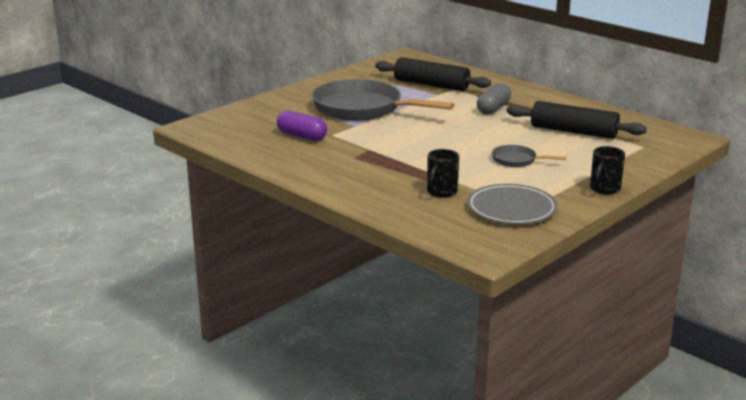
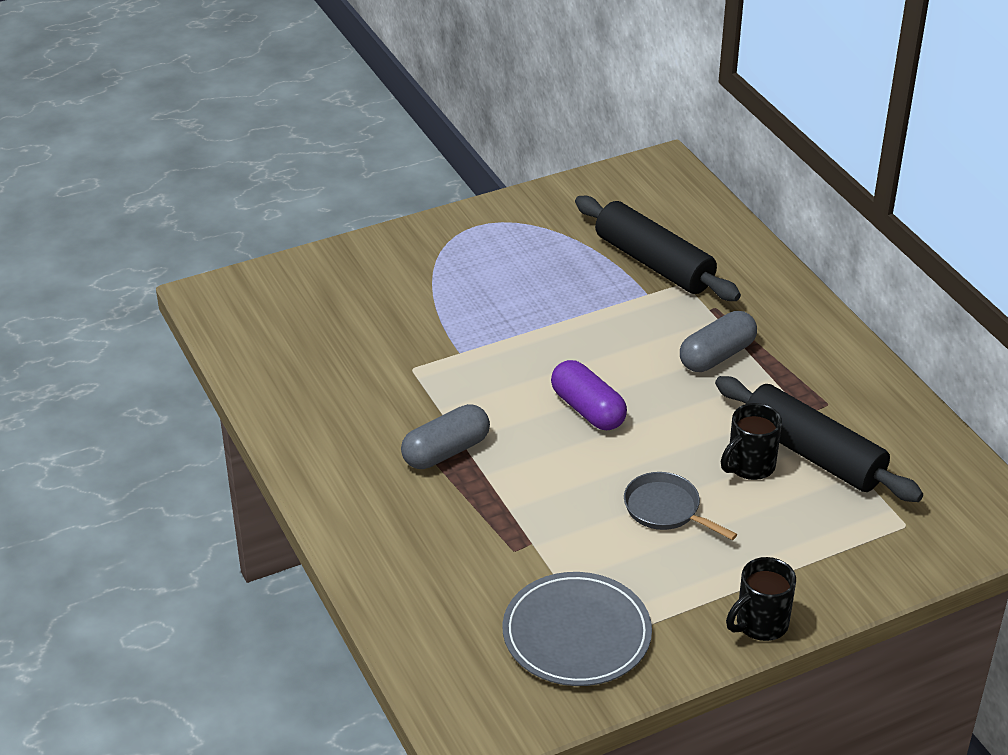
camera: 20 degrees right, 15 degrees up
(302, 136) = (363, 361): purple capsule -> purple capsule (588, 410)
(363, 108) = (501, 306): grey pan -> none
(378, 159) = (446, 451): none -> grey capsule
(441, 192) = (492, 563): black mug -> black mug (749, 466)

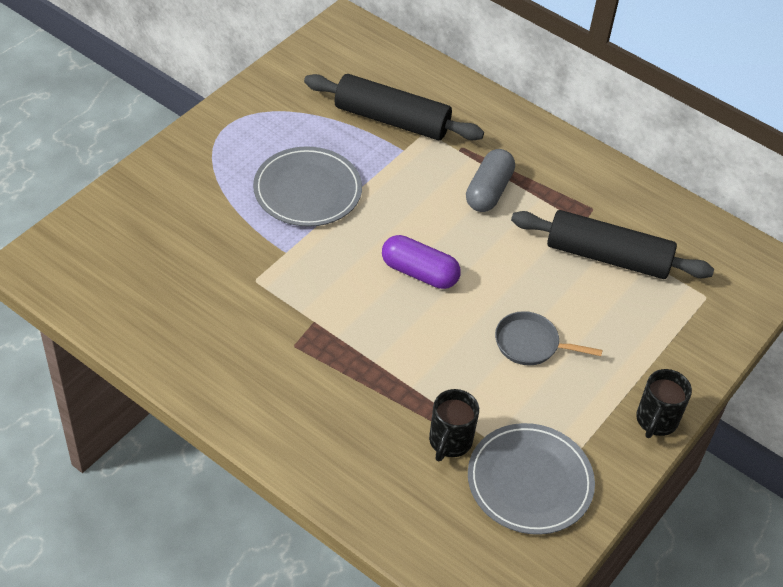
camera: 30 degrees left, 10 degrees up
(446, 451) = (330, 350): grey capsule -> none
(519, 304) = (307, 190): none -> grey plate
(749, 466) = (569, 284): black mug -> black mug (449, 442)

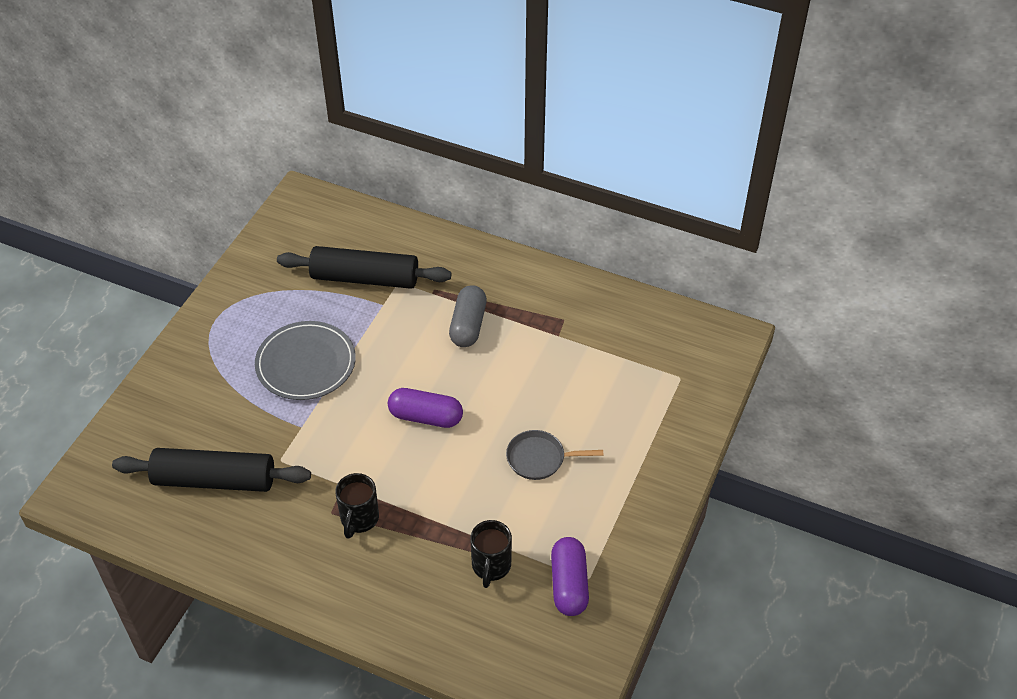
camera: 10 degrees left, 0 degrees up
(530, 481) = (569, 584): grey plate -> purple capsule
(607, 257) = (587, 361): black rolling pin -> black rolling pin (214, 480)
(656, 421) = (664, 501): black mug -> black mug (359, 519)

